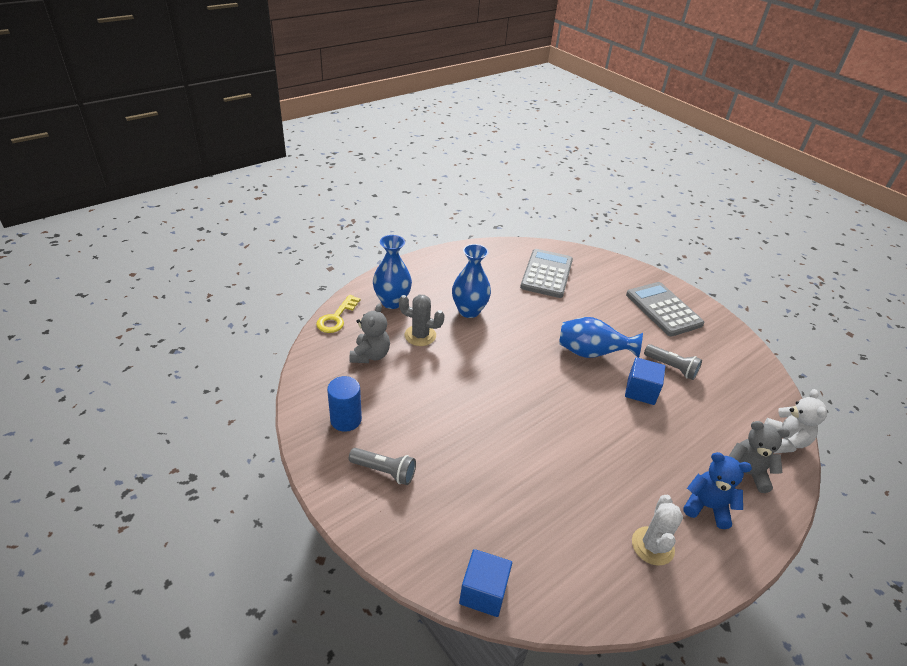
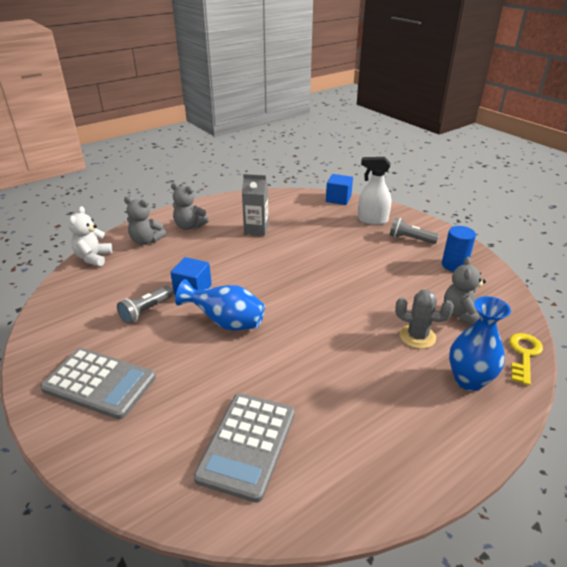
camera: 175 degrees left, 5 degrees down
(431, 520) = (372, 220): none -> white spray bottle
(469, 311) = (365, 371): blue vase -> none
(606, 497) = (256, 229): none -> grey carton
(652, 546) = (236, 212): white cactus -> none
(663, 309) = (99, 383): grey calculator -> grey calculator turned 45 degrees counterclockwise
(671, 367) = (146, 311): grey flashlight -> grey flashlight turned 90 degrees counterclockwise
(707, 507) = (189, 226): blue teddy bear -> grey teddy bear

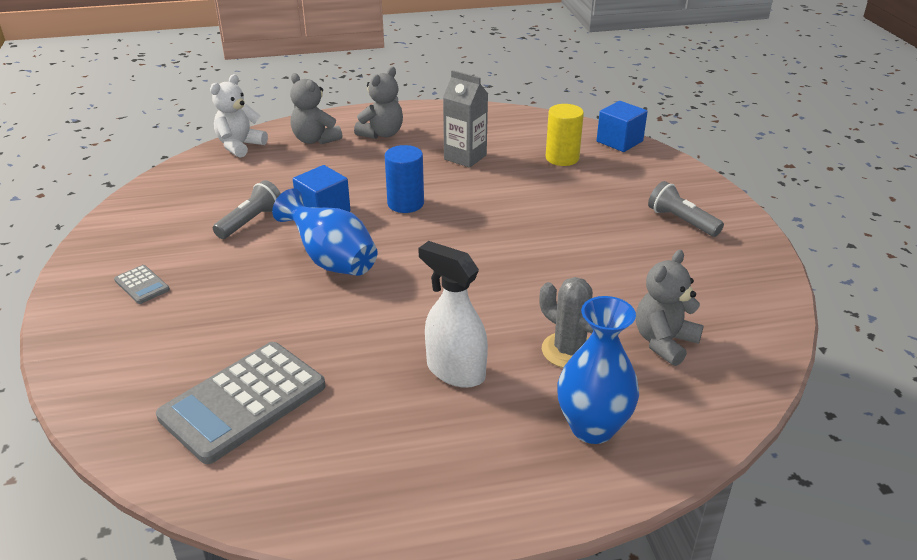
camera: 25 degrees right, 0 degrees up
(99, 383) = (142, 285): grey calculator -> grey calculator, size x0.44
(146, 311) = (251, 221): grey flashlight -> grey flashlight turned 150 degrees clockwise
(189, 226) = (382, 134): grey teddy bear -> grey teddy bear turned 105 degrees counterclockwise
(314, 216) = (562, 158): none -> yellow cylinder
(372, 220) = (645, 181): white spray bottle -> white spray bottle (455, 371)
(454, 265) = (718, 274): blue cylinder -> blue cylinder (405, 203)
(524, 355) = (712, 423): yellow key -> none

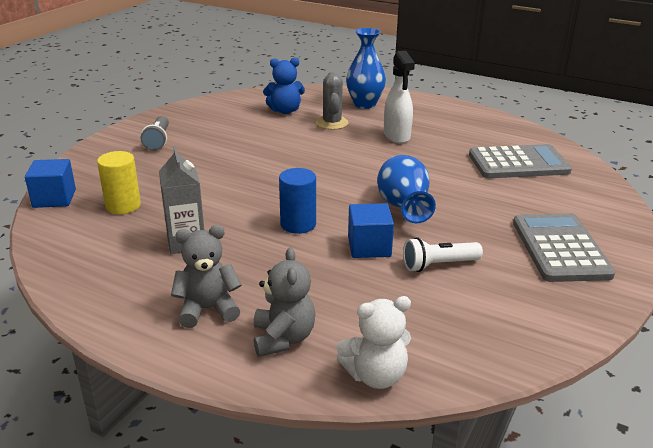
camera: 140 degrees left, 5 degrees down
(142, 285) = (560, 248): grey calculator -> grey calculator, size x2.26
(251, 221) = (438, 265): grey flashlight -> white flashlight
(664, 342) = (285, 111): grey teddy bear -> blue teddy bear

